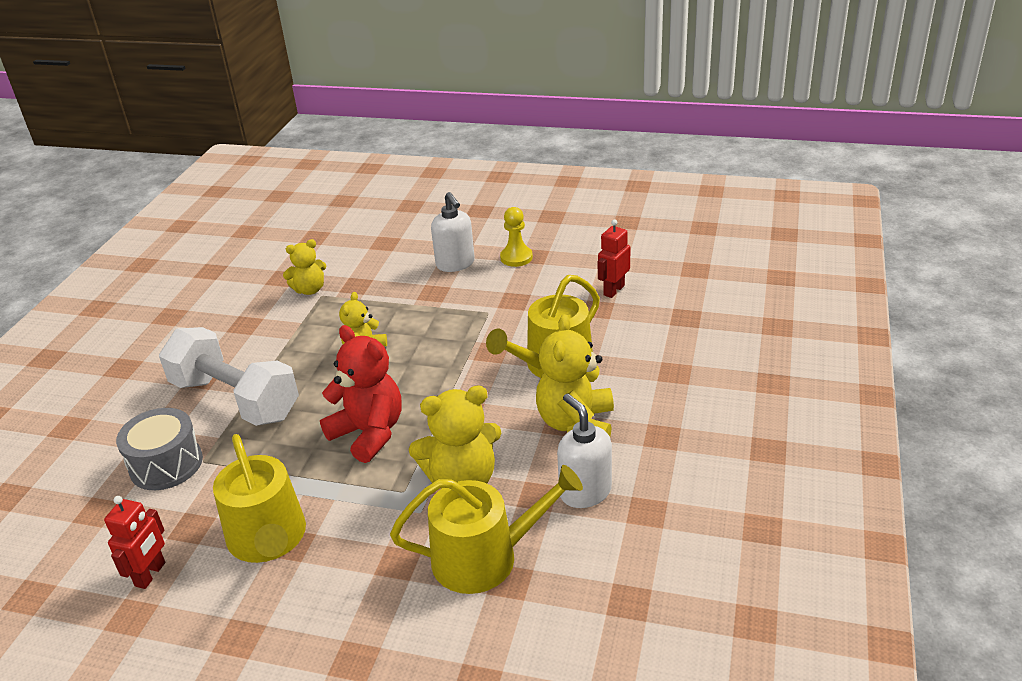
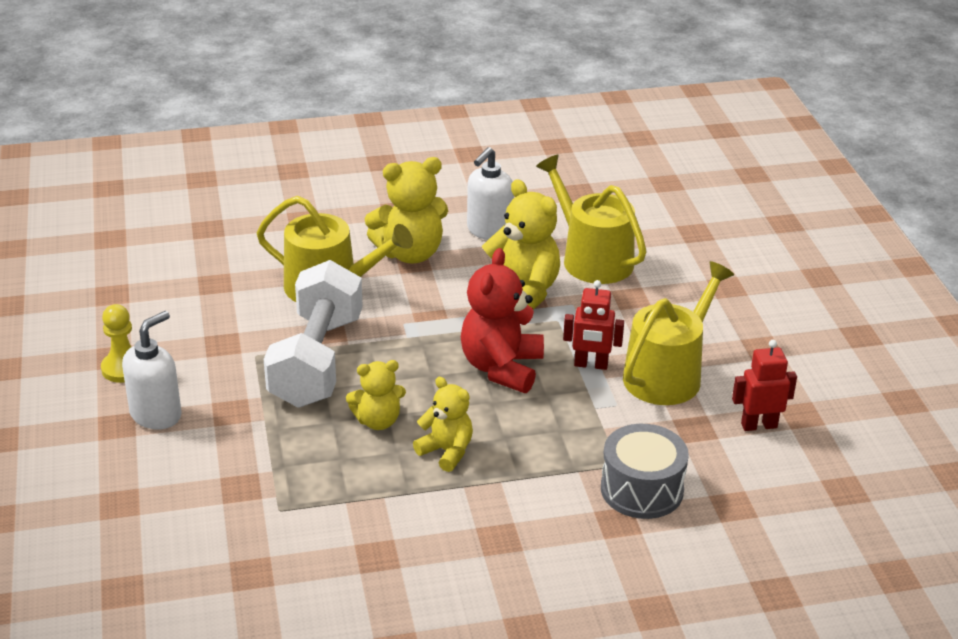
camera: 120 degrees left, 0 degrees up
(235, 399) = (516, 488): white dumbbell -> white dumbbell (316, 361)
(309, 290) = (270, 528): yellow teddy bear -> yellow teddy bear (446, 451)
(613, 290) = (174, 281): red robot -> red robot (591, 365)

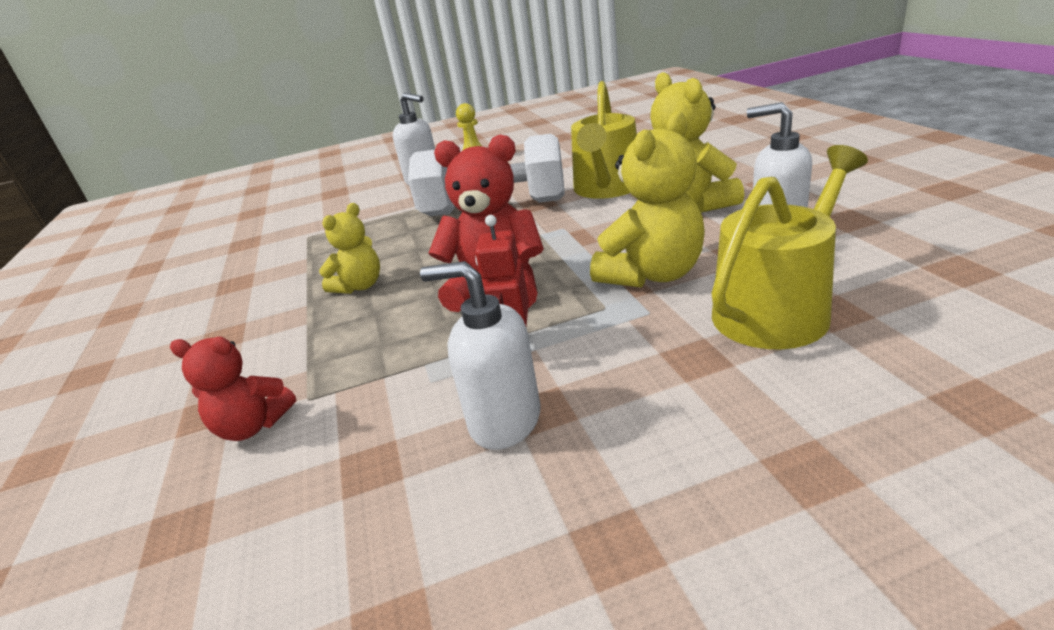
camera: 90 degrees right, 5 degrees down
(378, 421) = (409, 248): yellow teddy bear -> none
(642, 489) = (253, 426): grey drum -> red teddy bear
(668, 374) = (504, 421): yellow watering can -> white soap dispenser
(759, 425) = (365, 555): red robot -> none

